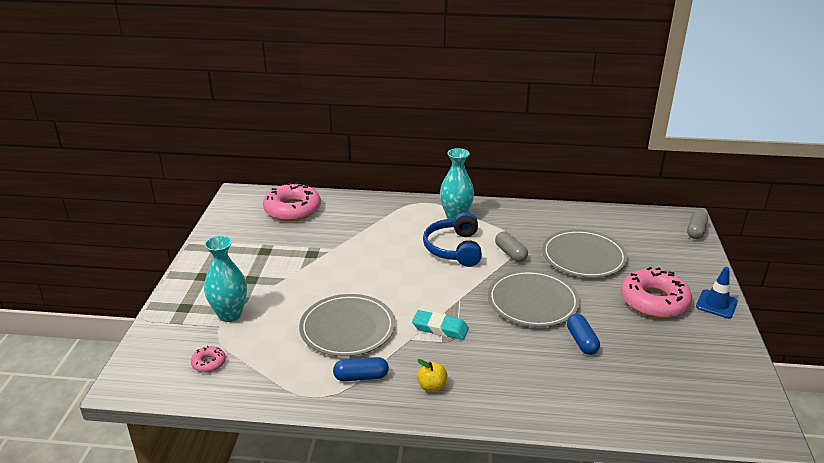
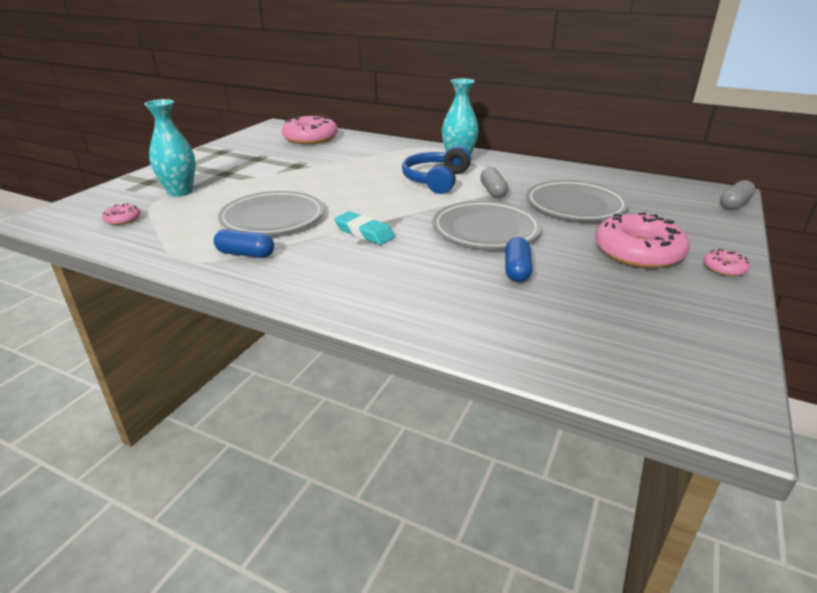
camera: 20 degrees right, 0 degrees up
(431, 386) = (309, 275): yellow apple -> none
(716, 304) = (724, 268): blue traffic cone -> pink donut

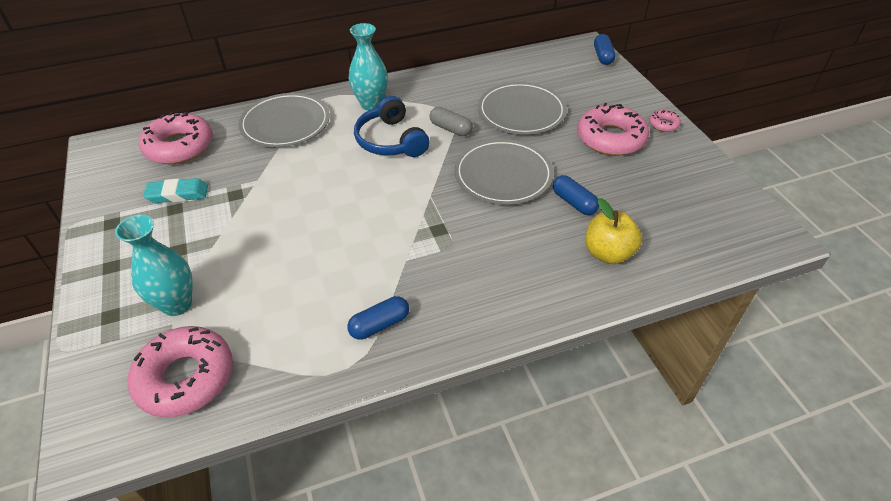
camera: 45 degrees left, 15 degrees up
(123, 219) = (185, 377): pink donut -> pink donut, size x2.23
(272, 217) = (330, 271): grey plate -> grey plate (285, 123)
(364, 232) = (430, 236): turquoise eraser -> turquoise eraser (178, 194)
(485, 313) = (608, 253): none -> yellow apple
(734, 204) = (603, 56): grey capsule -> blue capsule

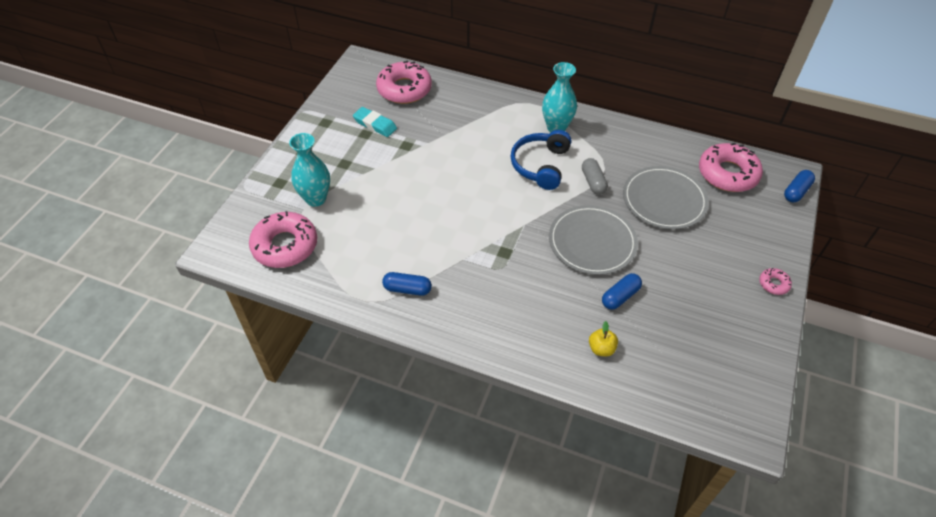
camera: 40 degrees right, 5 degrees up
(285, 123) = (484, 109): grey plate -> none
(573, 202) = (620, 296): blue capsule -> blue capsule turned 45 degrees clockwise
(608, 253) = (601, 349): yellow apple -> yellow apple, size x0.61
(610, 138) = (711, 267): pink donut -> pink donut (727, 174)

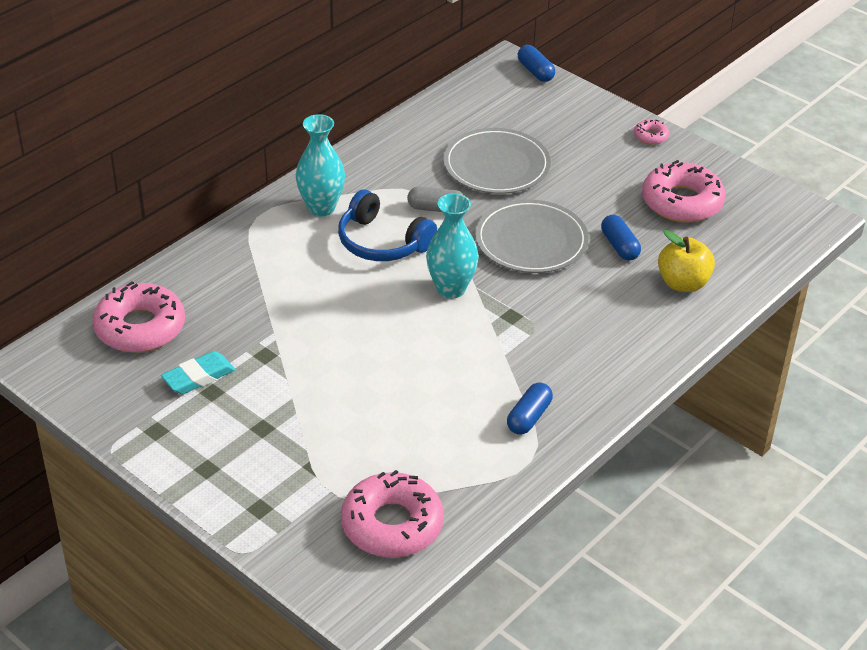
camera: 70 degrees left, 10 degrees down
(316, 199) = (317, 474): turquoise vase -> turquoise vase (451, 289)
(601, 349) = (683, 283): yellow apple -> yellow apple, size x1.64
(727, 174) = (482, 106): pink donut -> pink donut (682, 202)

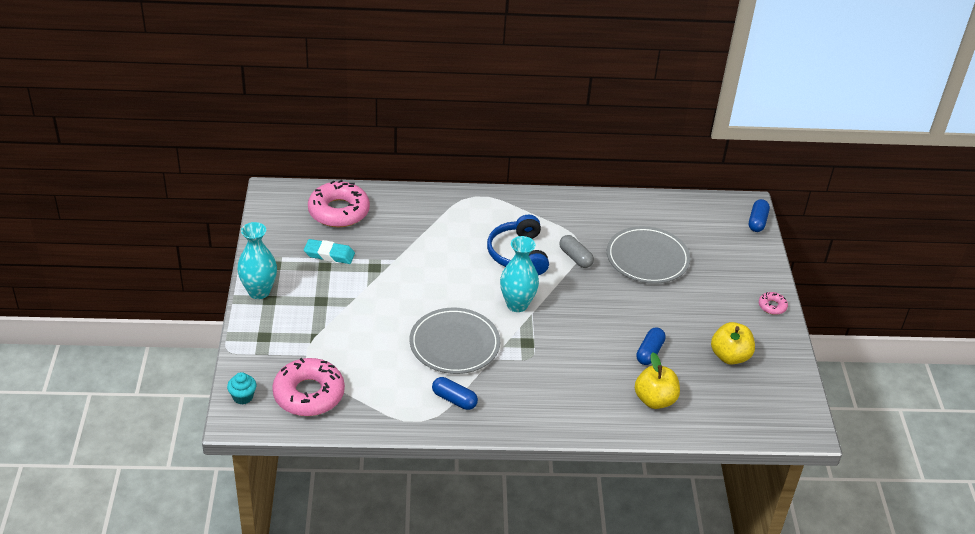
camera: 45 degrees right, 0 degrees up
(321, 207) = (514, 214): turquoise vase -> turquoise vase (259, 291)
(332, 583) = (243, 397): none -> turquoise cupcake
(529, 417) = (454, 399): blue capsule -> blue capsule turned 45 degrees clockwise
(531, 241) = (602, 312): grey plate -> grey plate (454, 344)
(682, 202) = (730, 356): pink donut -> yellow apple

